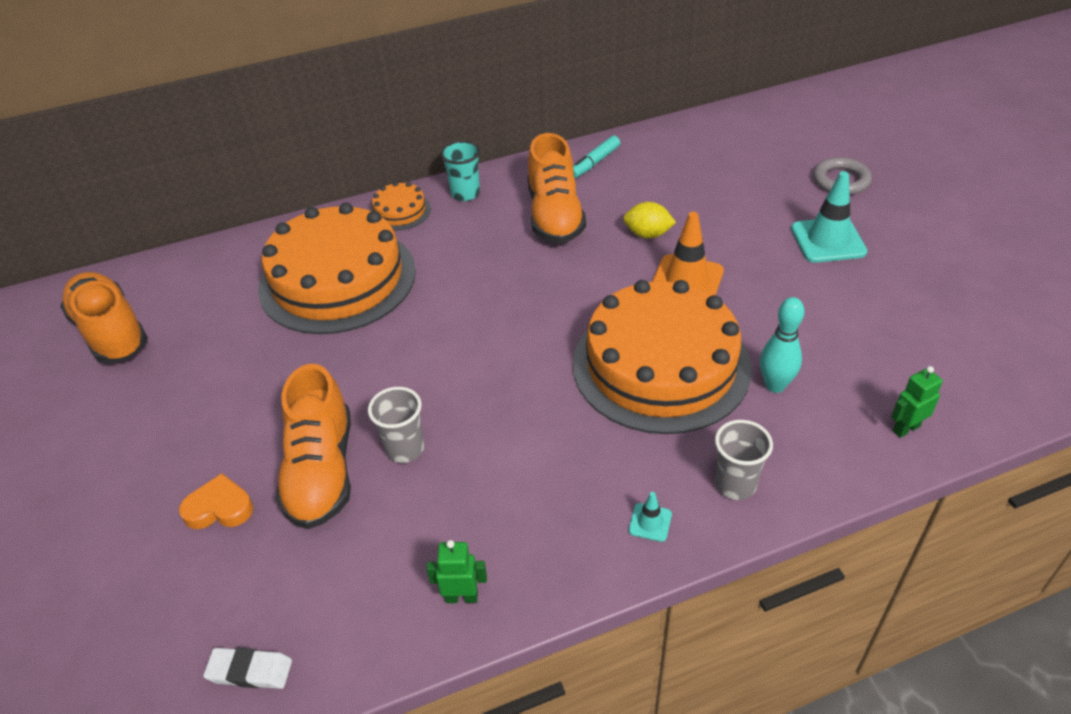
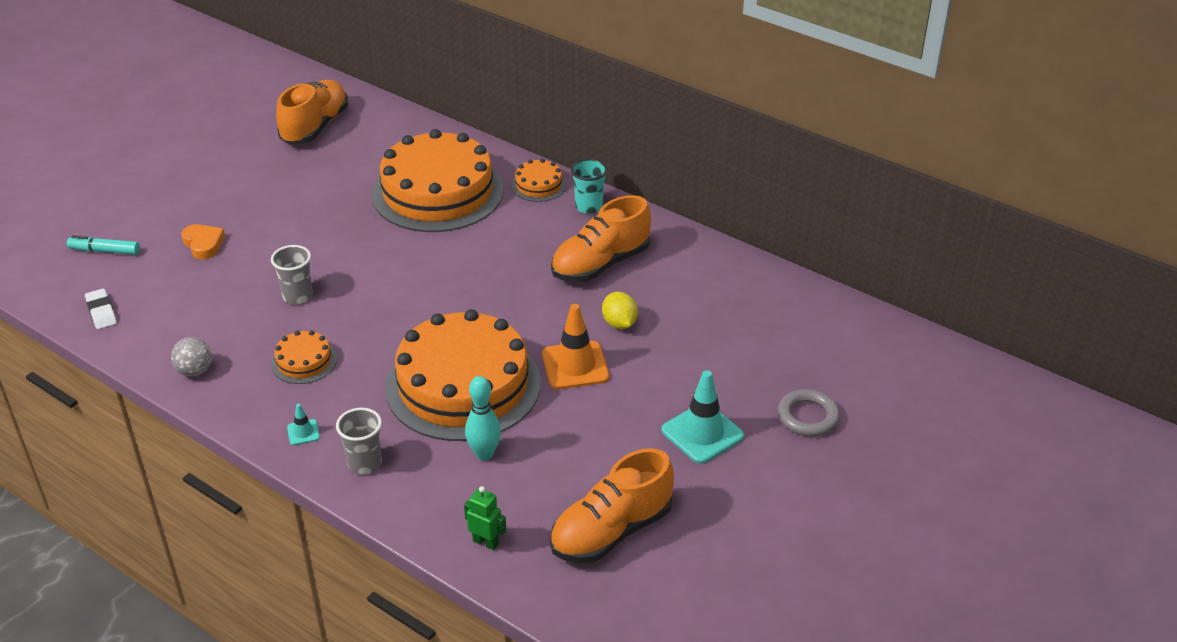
camera: 55 degrees right, 5 degrees down
(321, 471) = (256, 270): orange shoe -> orange shoe (611, 531)
(461, 597) = (195, 371): green robot -> grey ball
(526, 481) = (304, 361): none -> orange cake
(594, 163) = (695, 258): turquoise marker -> turquoise marker (105, 251)

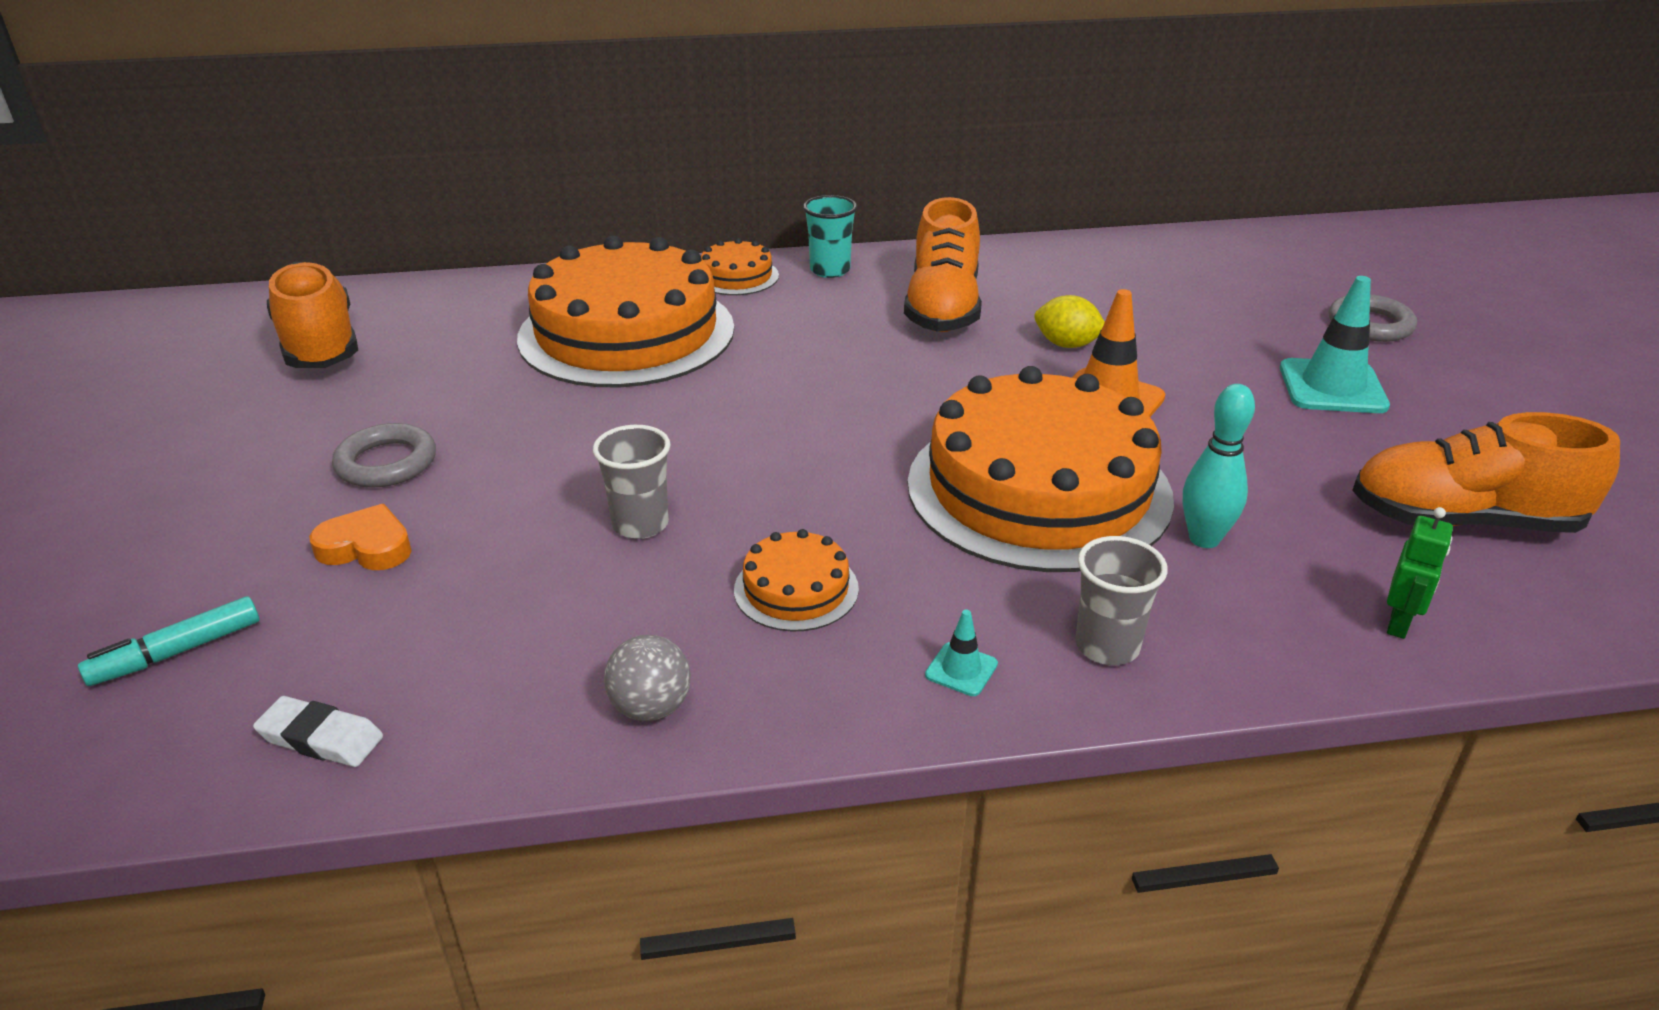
camera: 45 degrees left, 5 degrees down
(258, 208) = (386, 463): none -> grey ring
(486, 542) = (1399, 624): green robot -> green robot turned 135 degrees clockwise
(611, 531) = (1463, 521): orange shoe -> orange shoe turned 90 degrees clockwise

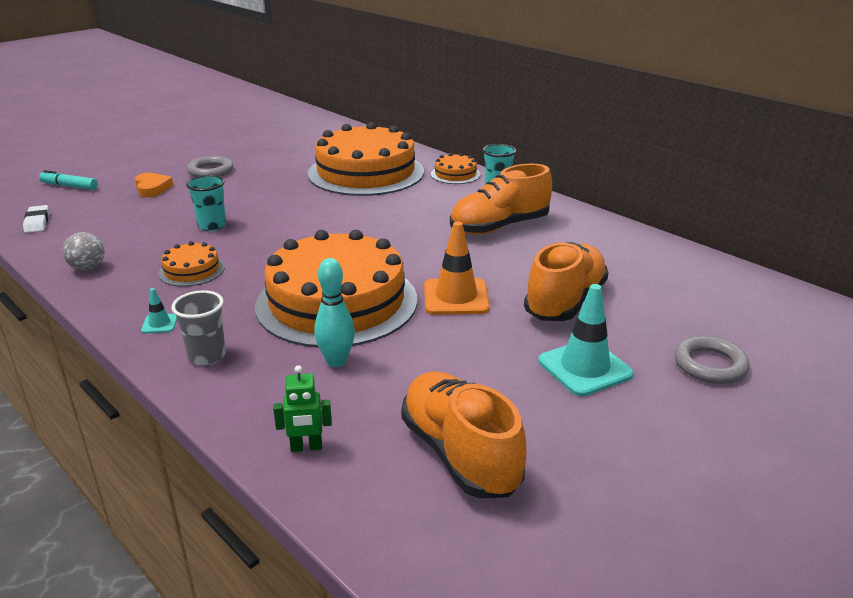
camera: 55 degrees right, 5 degrees down
(319, 345) = (282, 132): orange shoe -> orange shoe (565, 301)
(640, 524) = (212, 226): grey cup -> turquoise cup
(1067, 345) = (509, 269): yellow lemon -> none

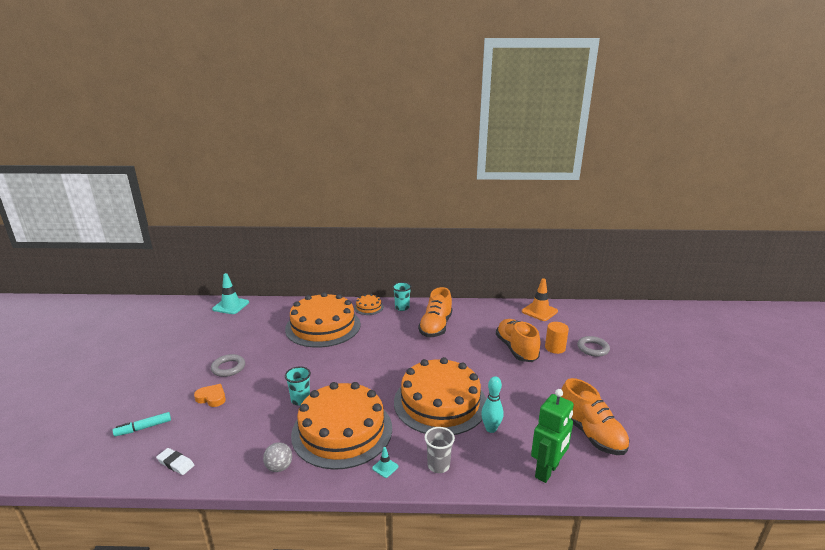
camera: 45 degrees left, 5 degrees down
(192, 270) = (342, 430): orange cake -> orange cake, size x2.35
(306, 447) = (547, 471): green robot -> green robot, size x1.95
(456, 297) = (479, 370): orange traffic cone -> orange traffic cone (539, 311)
(460, 454) = (590, 433): orange shoe -> orange shoe turned 135 degrees counterclockwise
(585, 368) = (566, 373): turquoise traffic cone -> turquoise traffic cone (231, 306)
(636, 330) = (555, 348): none -> orange cylinder

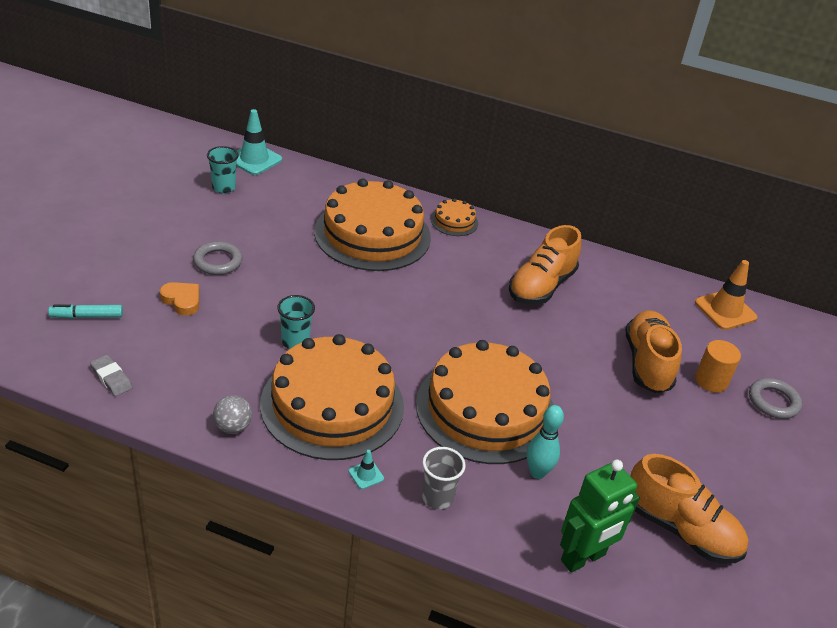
camera: 15 degrees right, 15 degrees up
(175, 463) = (111, 378): white eraser -> grey eraser
(402, 307) = (505, 237): turquoise cup -> turquoise cup (223, 187)
(590, 433) = (681, 529): orange shoe -> orange shoe turned 45 degrees counterclockwise

